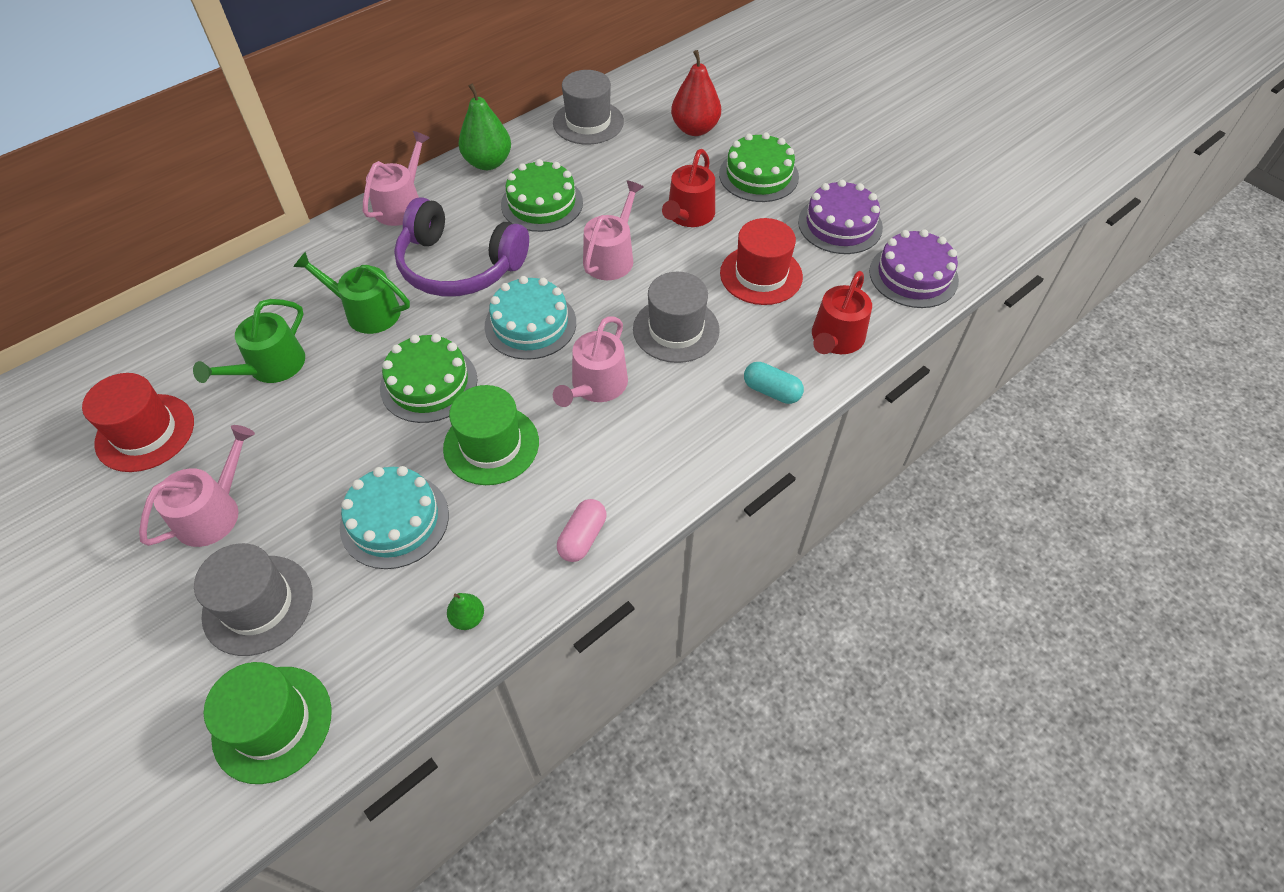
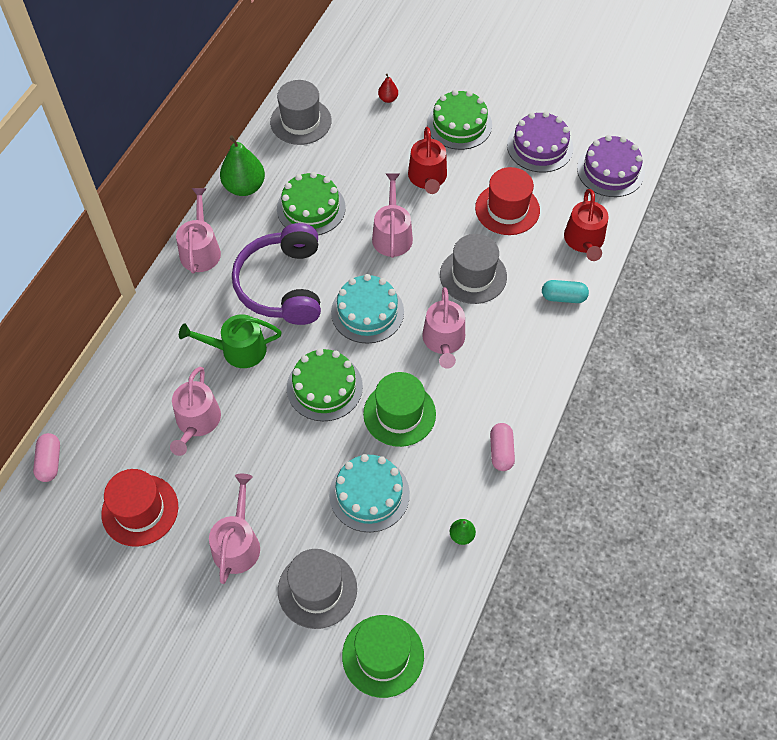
camera: 25 degrees left, 5 degrees up
(101, 348) = (50, 462): none -> pink capsule
(271, 367) = (197, 422): green watering can -> pink watering can
(459, 266) = (283, 285): purple headphones -> purple headphones turned 90 degrees clockwise
(695, 129) = (388, 99): red pear -> red pear, size x0.49

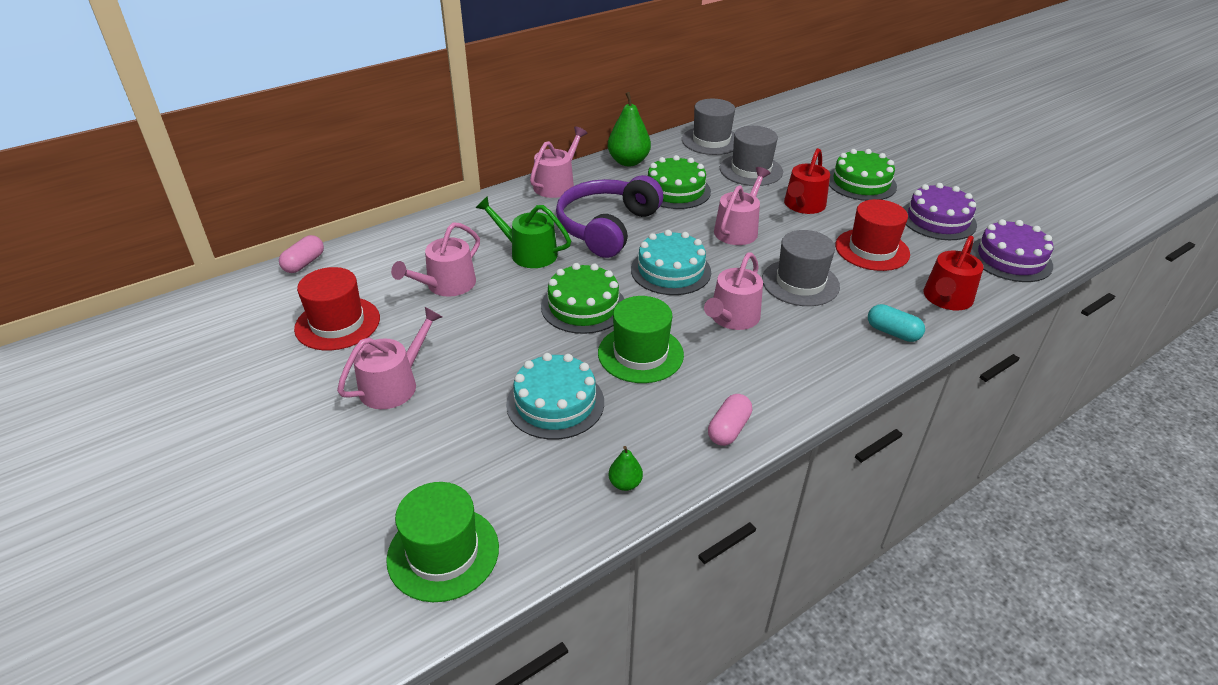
camera: 30 degrees right, 20 degrees down
(317, 589) = (432, 457): grey hat -> grey hat (751, 170)
(388, 99) = (802, 150): red pear -> none

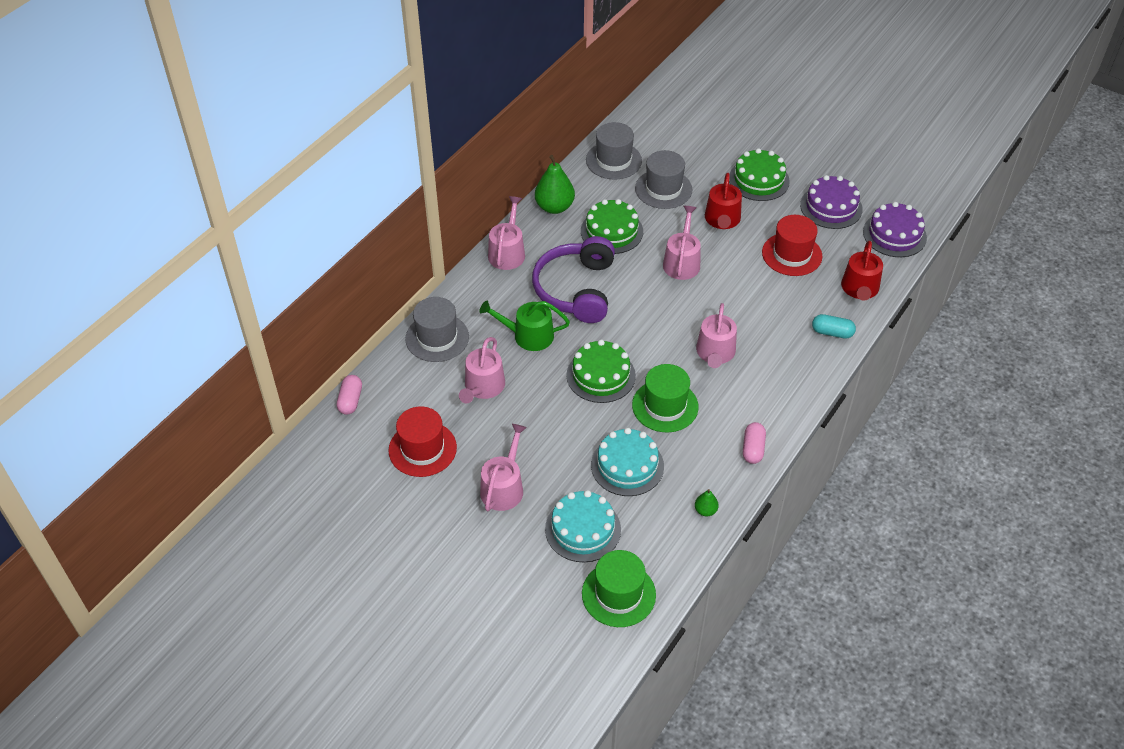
camera: 20 degrees left, 10 degrees up
(670, 270) = (649, 321): turquoise cake -> turquoise cake (583, 529)
(800, 283) = (751, 304): grey hat -> grey hat (437, 338)

